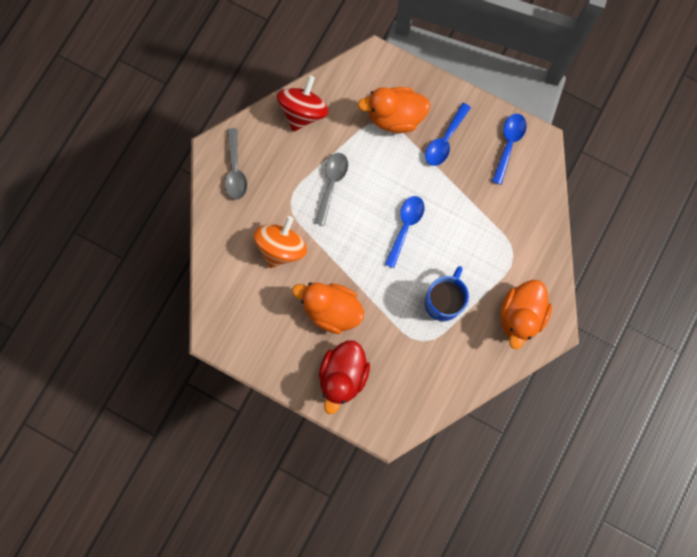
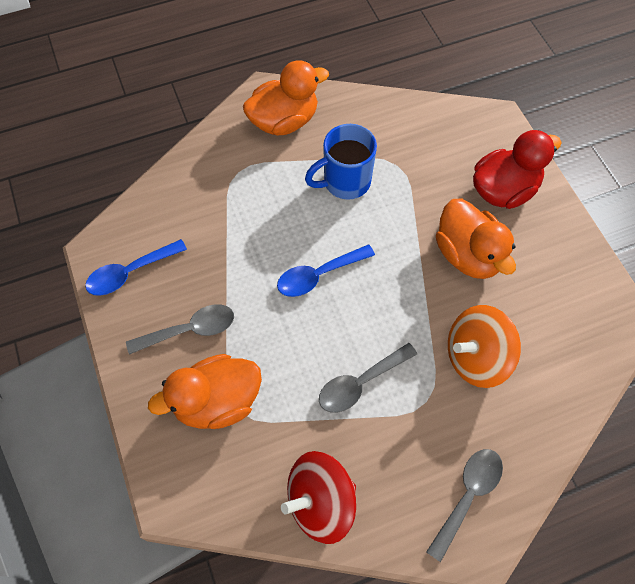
camera: 140 degrees left, 15 degrees down
(395, 117) = (217, 402): orange duck -> orange duck turned 120 degrees clockwise
(445, 140) = (190, 330): blue spoon -> grey spoon

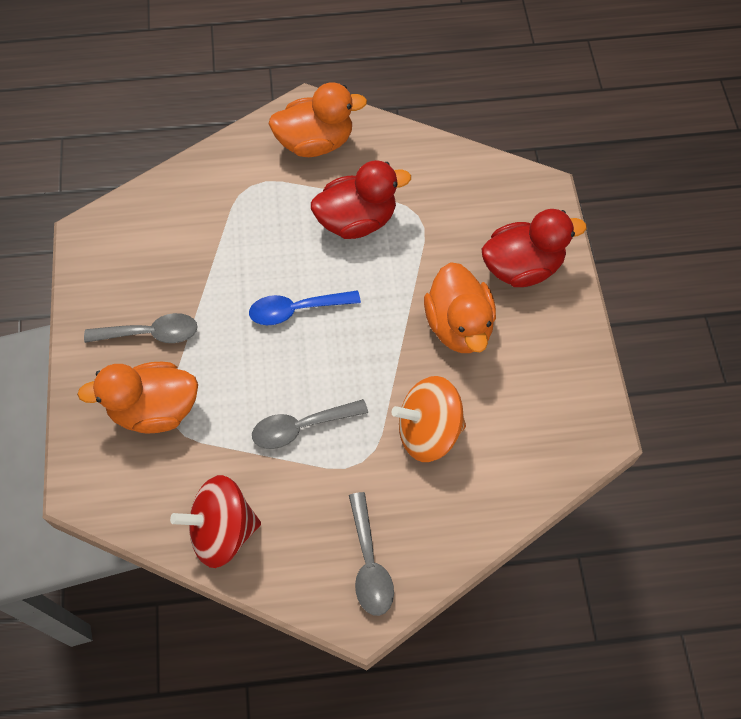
camera: 15 degrees right, 0 degrees up
(130, 273) = (111, 263): blue spoon -> none
(345, 182) = (357, 221): blue mug -> red duck
(467, 496) = (369, 563): grey spoon -> grey spoon turned 120 degrees clockwise

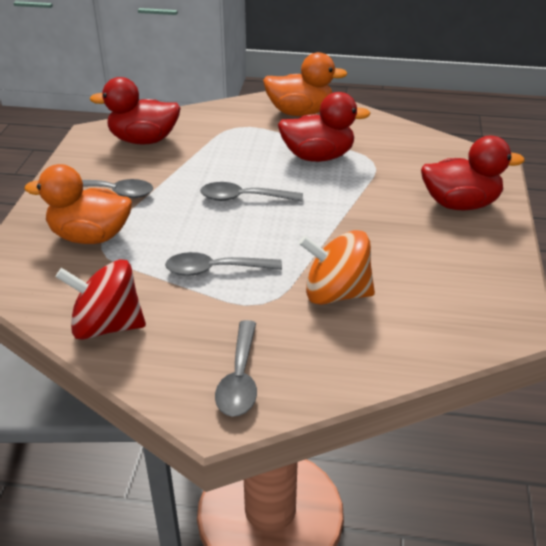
camera: 15 degrees right, 25 degrees down
(151, 234) = (143, 140): none -> red duck
(296, 310) = (244, 198): blue spoon -> grey spoon
(459, 326) = (389, 230): orange duck -> none

